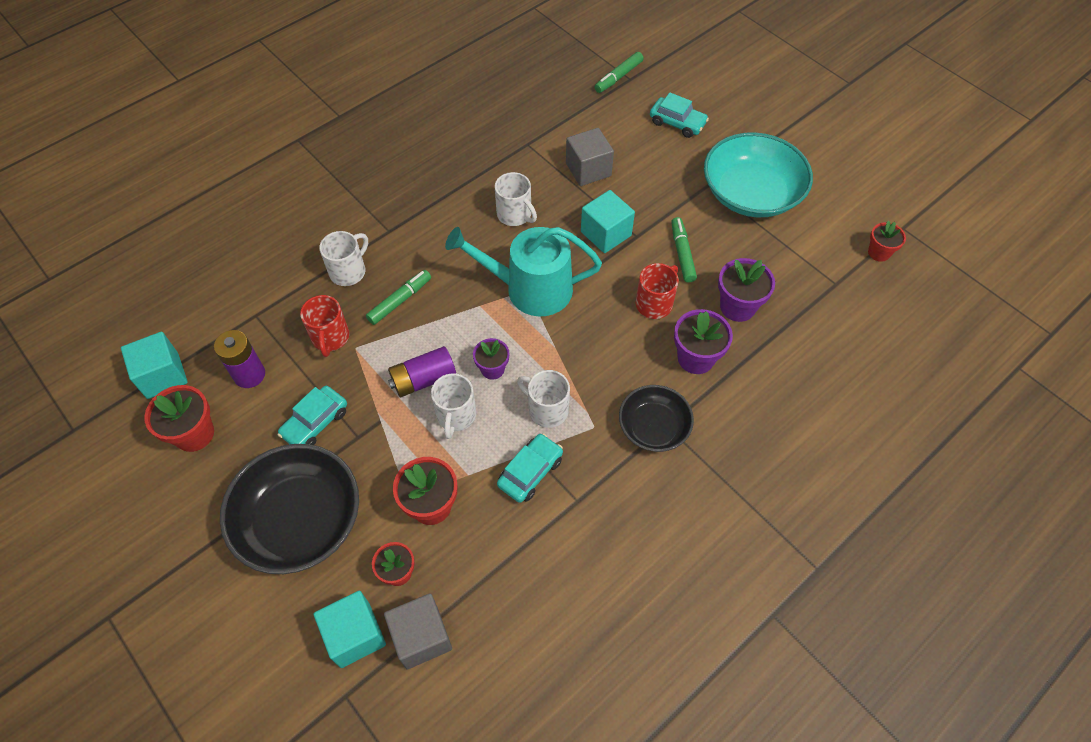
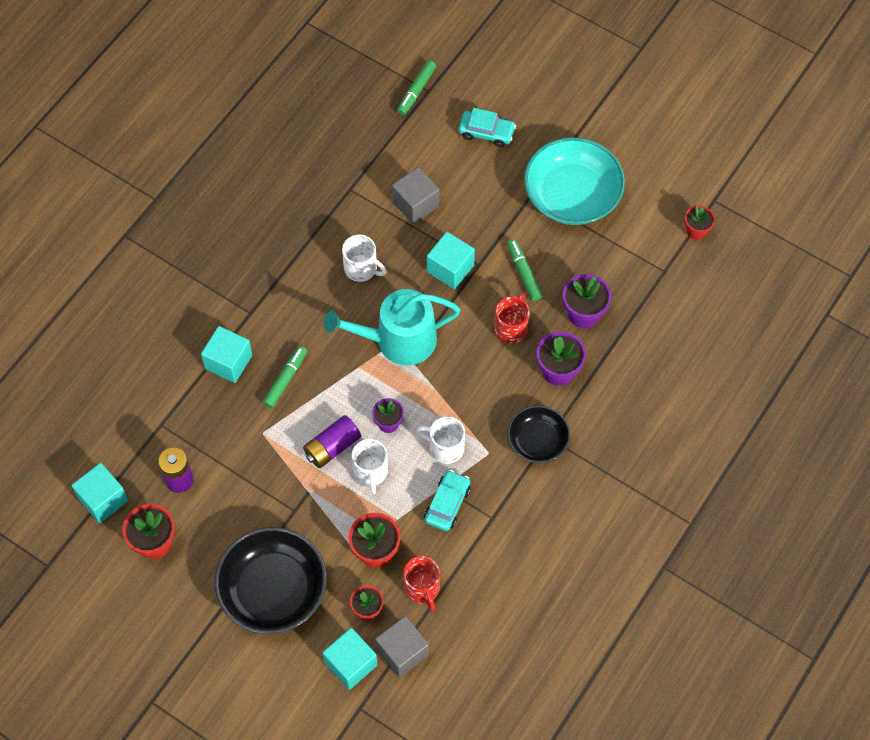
camera: 15 degrees left, 5 degrees up
(315, 423) = (254, 507): turquoise car -> none
(330, 338) = (237, 429): red mug -> red mug (422, 588)
(349, 271) = (228, 362): white mug -> turquoise cube

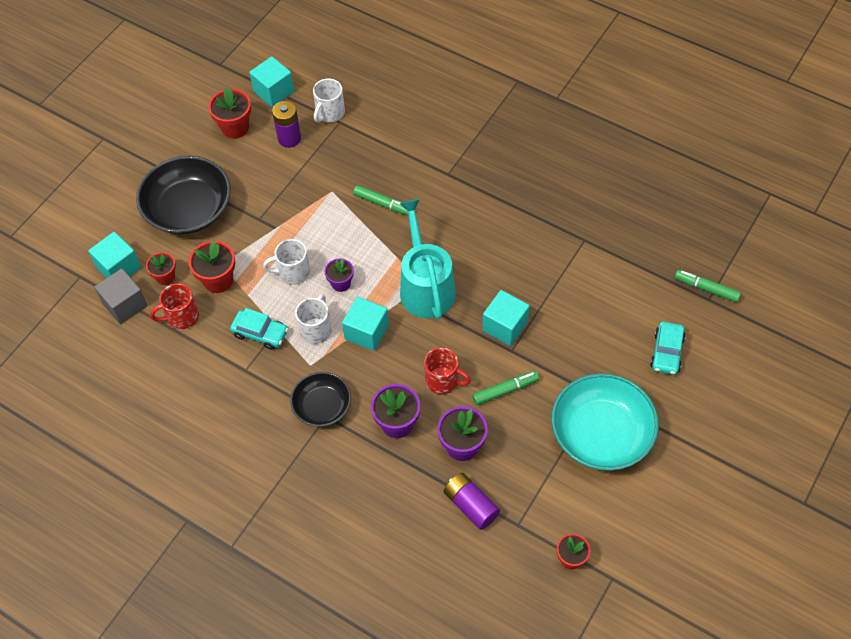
camera: 90 degrees right, 5 degrees down
(228, 362) = (399, 162): turquoise cube -> turquoise cube (366, 332)
(332, 447) = (317, 242): purple battery -> purple battery (470, 505)
(361, 268) = (499, 254): white mug -> white mug (329, 113)
(416, 204) = (574, 294): grey cube -> none

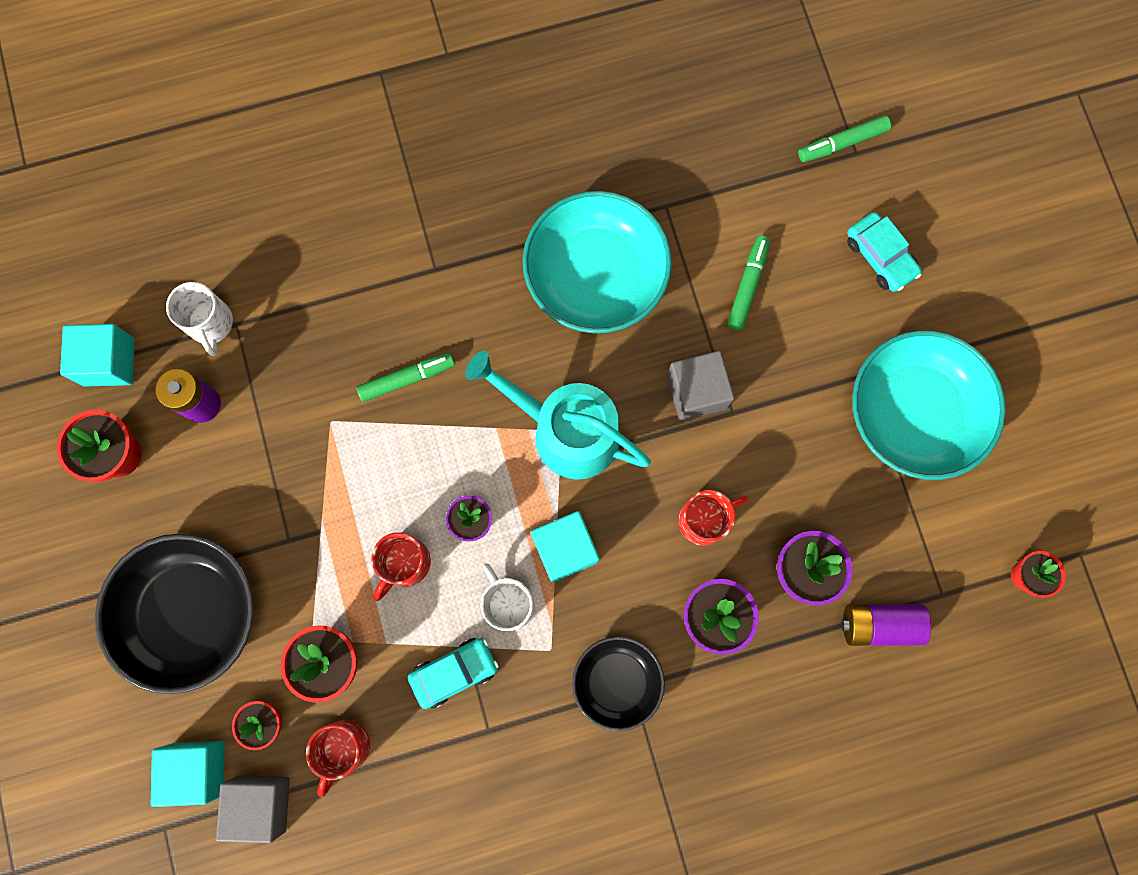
camera: 50 degrees left, 20 degrees up
(293, 272) = (405, 564): white mug -> red mug
(505, 326) = (696, 392): turquoise cube -> grey cube
(505, 390) = (776, 464): green marker -> green marker (748, 285)
(516, 238) = (596, 275): none -> turquoise bowl

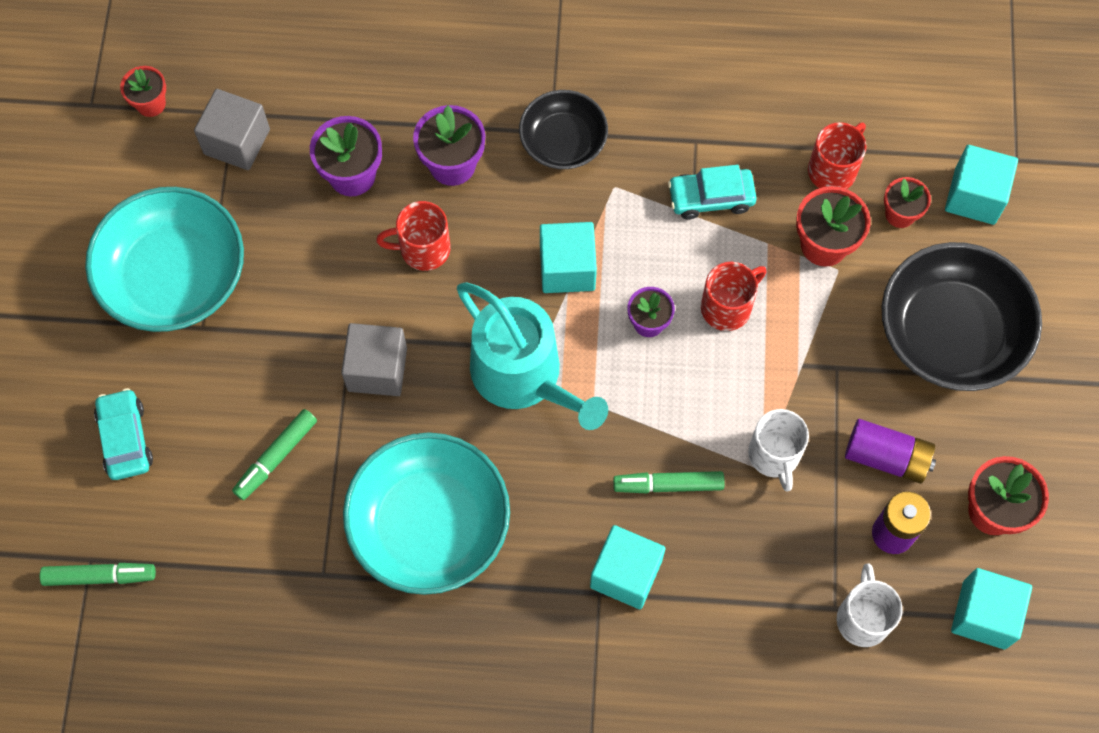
camera: 160 degrees left, 10 degrees down
(261, 803) = (922, 150): grey cube -> grey cube (237, 142)
(418, 292) = (626, 574): none -> turquoise cube
(509, 603) = (639, 239): white mug -> white mug (774, 455)
(879, 625) = (304, 108): purple battery -> purple battery (886, 457)

